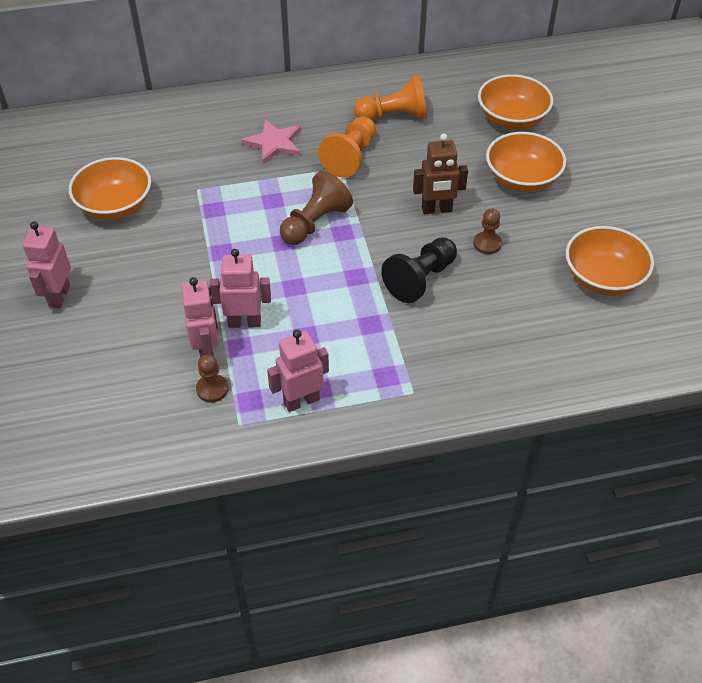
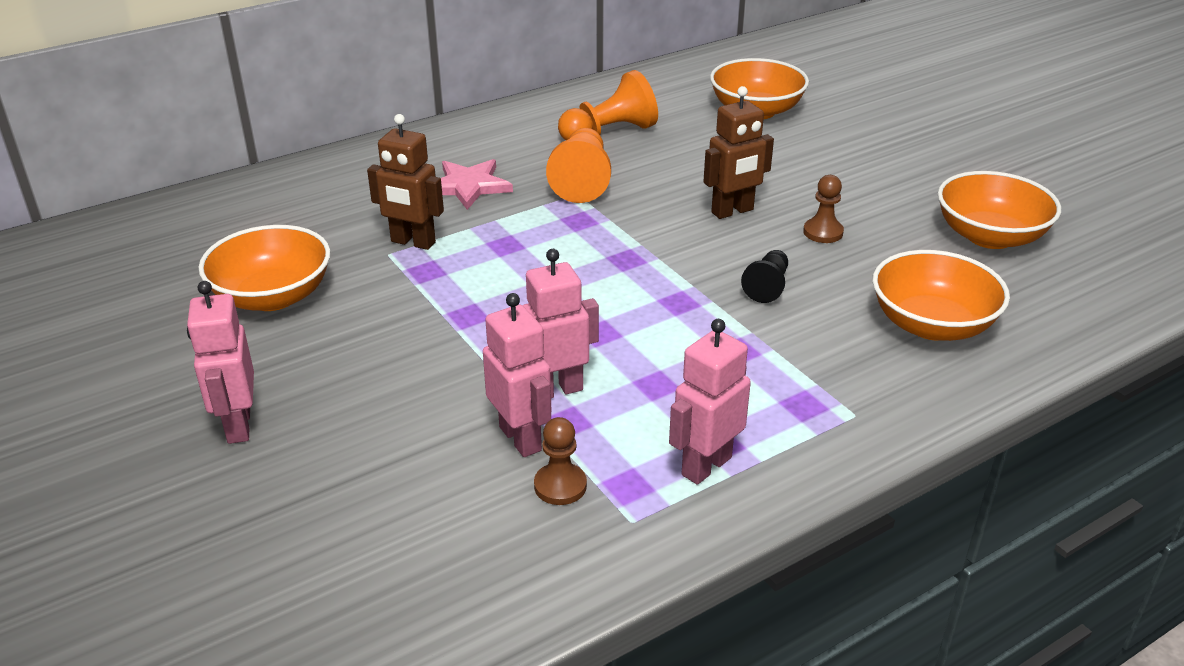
camera: 20 degrees left, 15 degrees down
(216, 183) = (413, 242): none -> brown robot
(315, 223) = (582, 257): brown pawn -> none
(420, 279) = (767, 286): black pawn -> black pawn, size x0.59
(522, 179) = (813, 162): orange bowl -> orange bowl (931, 324)

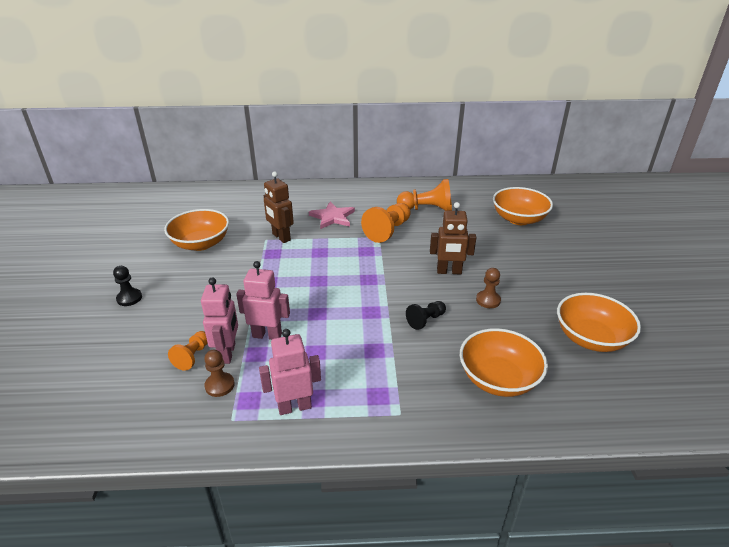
camera: 30 degrees right, 0 degrees up
(238, 425) = (129, 298): pink robot -> black pawn
(466, 465) = (192, 356): none -> orange pawn

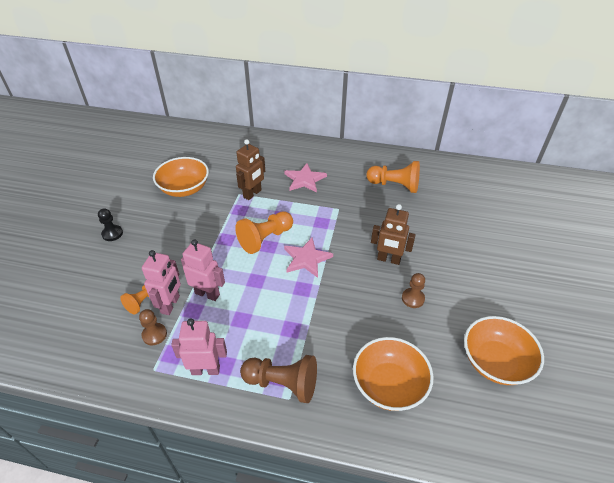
camera: 15 degrees right, 10 degrees up
(281, 237) = (252, 194): brown robot -> brown robot turned 120 degrees counterclockwise
(364, 285) = (306, 259): none -> pink star
(386, 401) = (282, 383): none -> brown pawn
(388, 231) = (349, 203): orange pawn -> orange pawn (265, 239)
(425, 320) = (347, 308): black pawn -> none
(519, 219) = (480, 212): orange bowl -> none

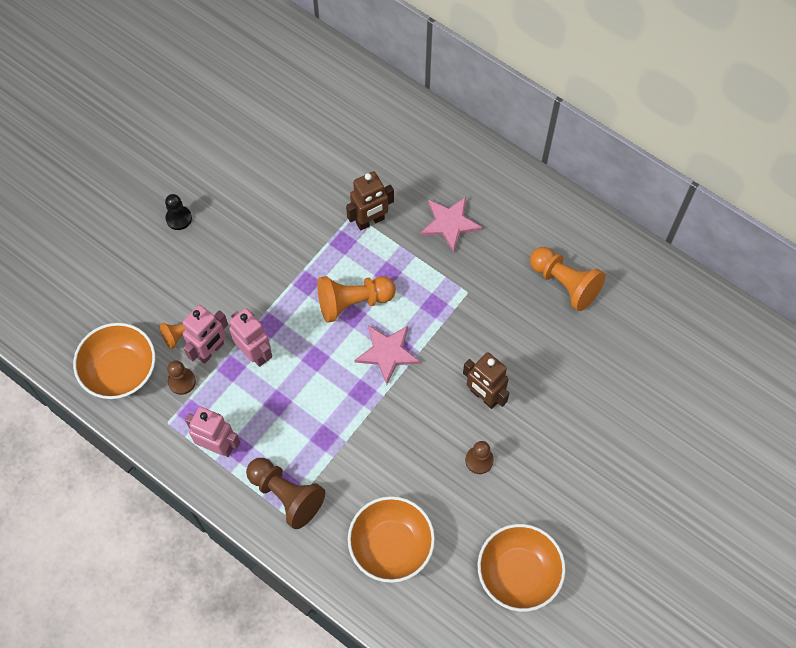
camera: 25 degrees right, 20 degrees up
(184, 188) = (288, 176): orange bowl -> orange bowl (120, 370)

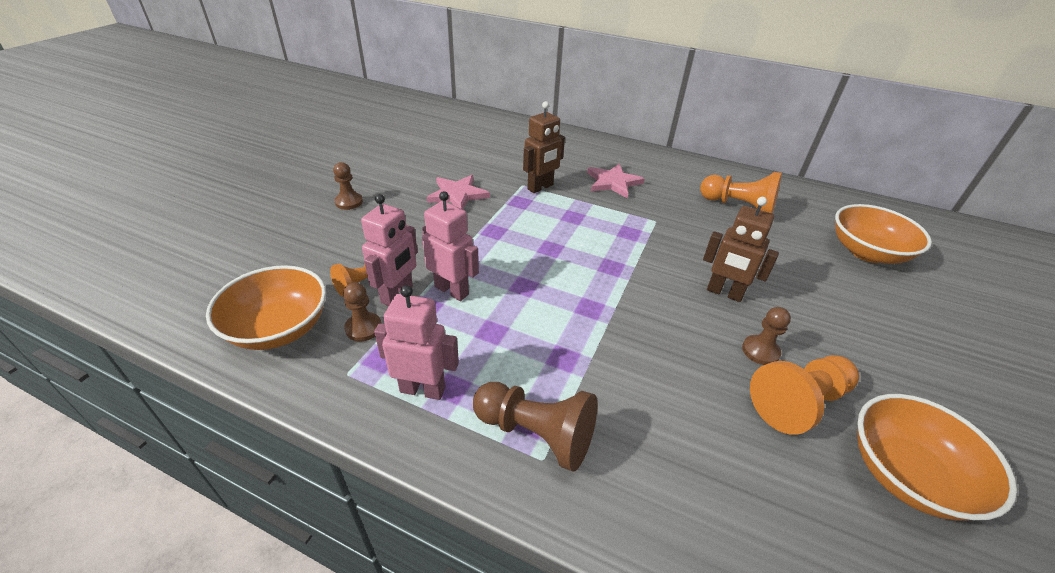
camera: 15 degrees left, 25 degrees down
(179, 218) = (349, 202): black pawn -> brown pawn
(353, 302) = (547, 239): orange pawn -> orange pawn (798, 403)
(387, 353) = (601, 272): pink star -> pink star (457, 194)
(391, 545) = (713, 473): orange bowl -> orange bowl (867, 252)

